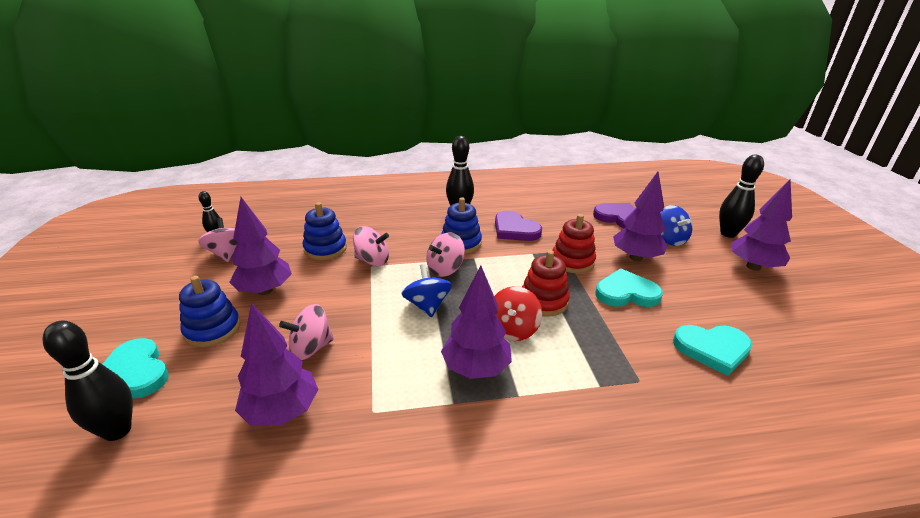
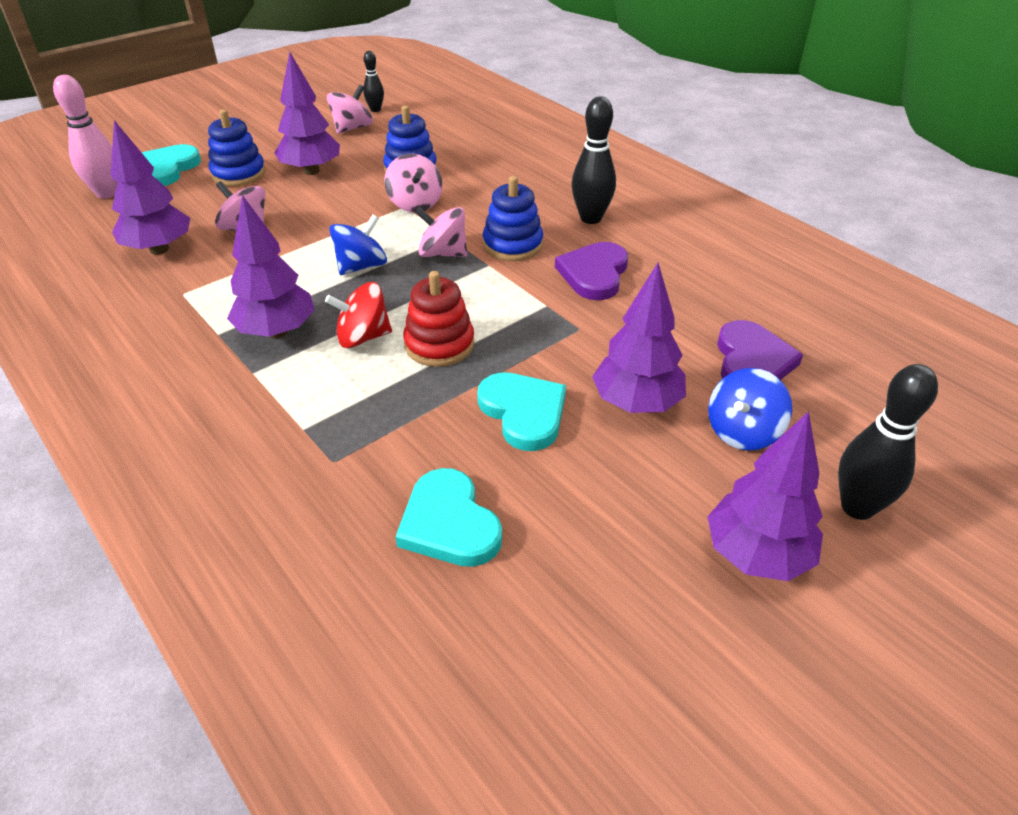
camera: 60 degrees right, 10 degrees up
(117, 430) = (107, 193): black bowling pin -> pink bowling pin
(572, 261) = (561, 344): red stacking toy -> none

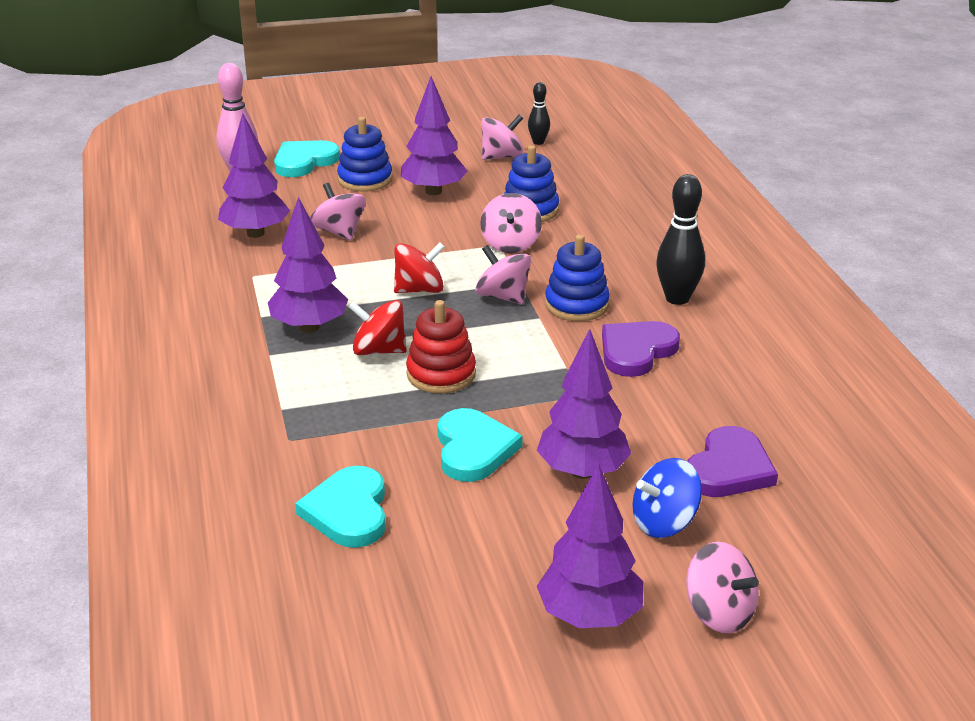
camera: 25 degrees right, 10 degrees down
(361, 266) = (419, 290): blue spinning top -> red spinning top
(857, 507) = (719, 613): black bowling pin -> pink spinning top

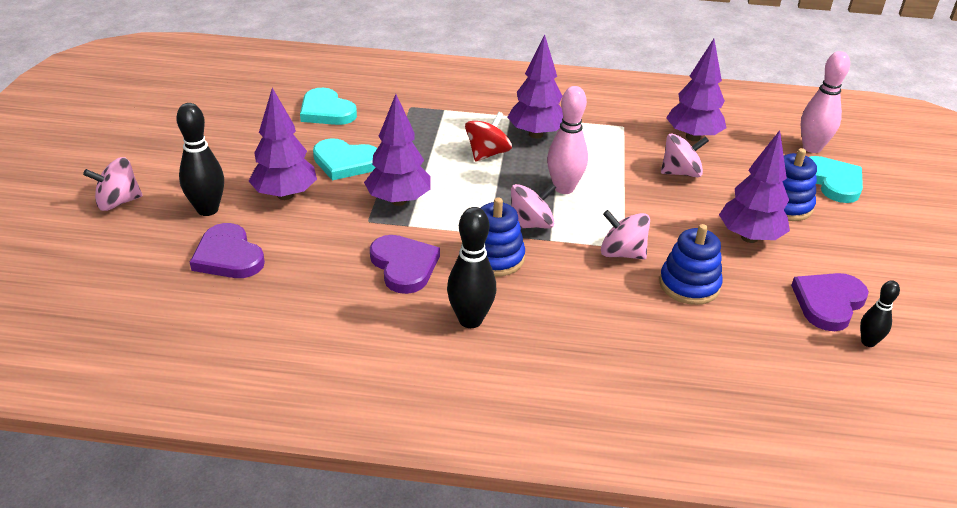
camera: 110 degrees right, 5 degrees up
(348, 511) = (326, 111): turquoise heart -> turquoise heart turned 150 degrees counterclockwise
(419, 290) = (564, 188): red spinning top -> pink bowling pin
(441, 374) = (439, 170): red stacking toy -> none
(502, 157) = (828, 303): pink spinning top -> purple heart
(589, 616) = (167, 160): purple tree -> purple tree (398, 200)
(664, 522) = (207, 210): blue spinning top -> black bowling pin

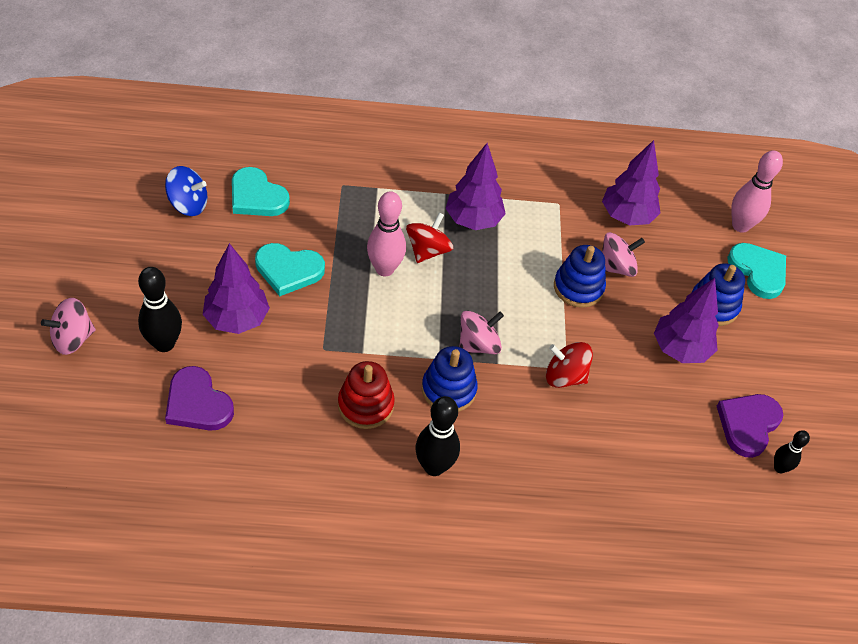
camera: 10 degrees left, 15 degrees up
(259, 114) = (188, 204): none -> blue spinning top
(398, 200) = (349, 320): purple tree -> none
(404, 266) = (365, 405): purple heart -> red stacking toy
(564, 188) = (506, 295): pink bowling pin -> pink bowling pin (384, 269)
(622, 253) = (565, 376): pink spinning top -> red spinning top
(689, 285) = (626, 411): blue stacking toy -> blue stacking toy (578, 287)

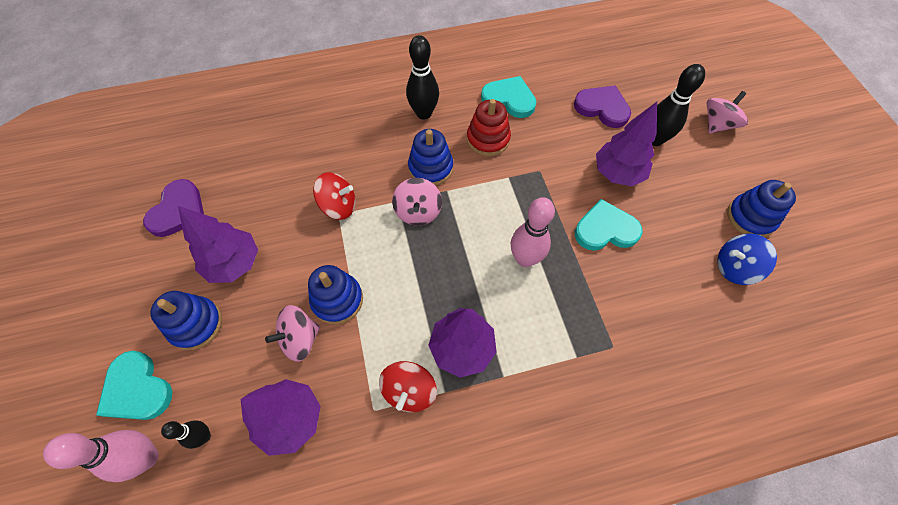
camera: 170 degrees right, 10 degrees up
(132, 237) = (750, 217): none -> blue stacking toy
(257, 196) = (683, 299): turquoise heart -> turquoise heart (509, 99)
(428, 250) = (494, 293): red spinning top -> red spinning top (409, 391)
(478, 344) = (418, 212): pink spinning top -> pink spinning top turned 45 degrees counterclockwise
(779, 468) = (157, 183): black bowling pin -> black bowling pin (204, 436)

